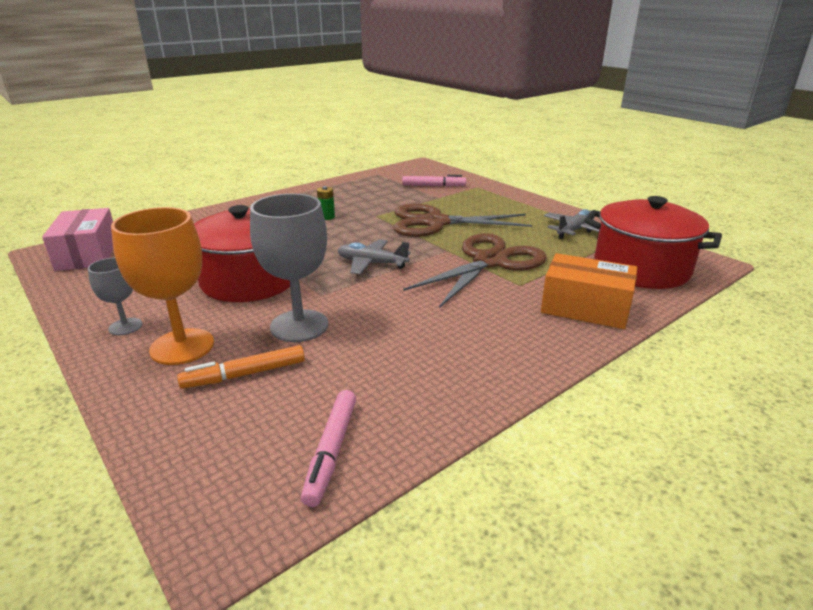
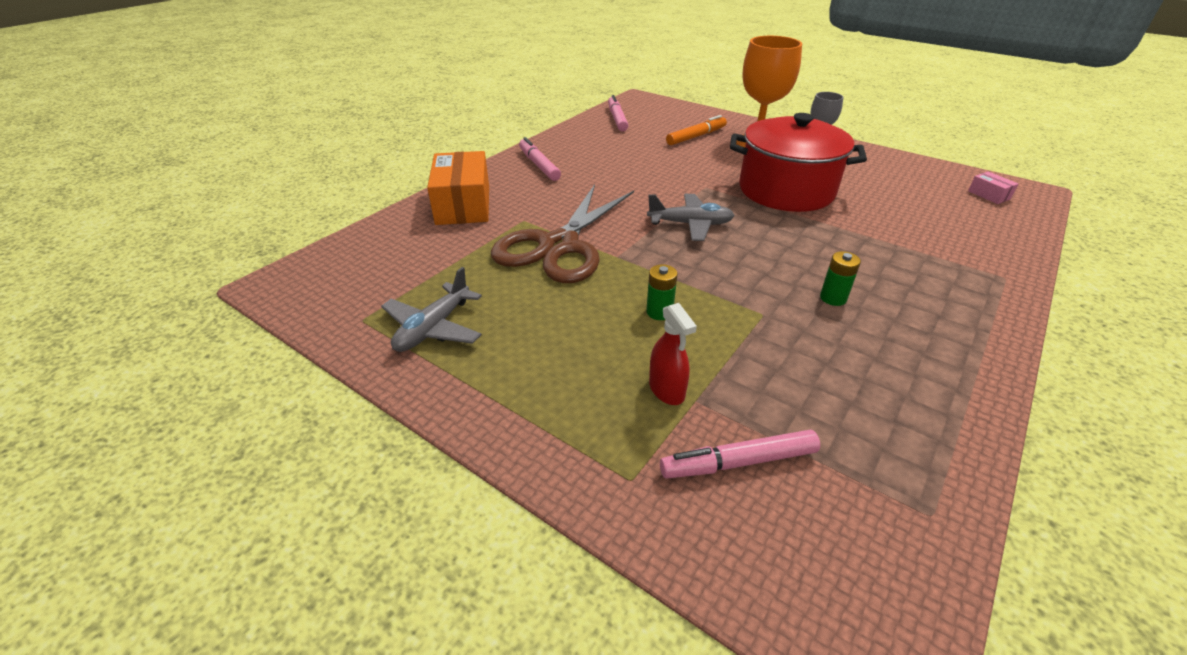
camera: 165 degrees right, 10 degrees up
(88, 254) = (988, 195): pink box -> pink box, size x0.44
(299, 326) = (695, 163): grey goblet -> none
(435, 222) = (659, 312): brown scissors -> green battery
(450, 201) = (666, 390): none -> red spray bottle
(499, 352) = (539, 165): none -> pink marker
(585, 308) = (463, 205): orange box -> orange box turned 75 degrees clockwise
(641, 269) = (376, 261): red pot -> none

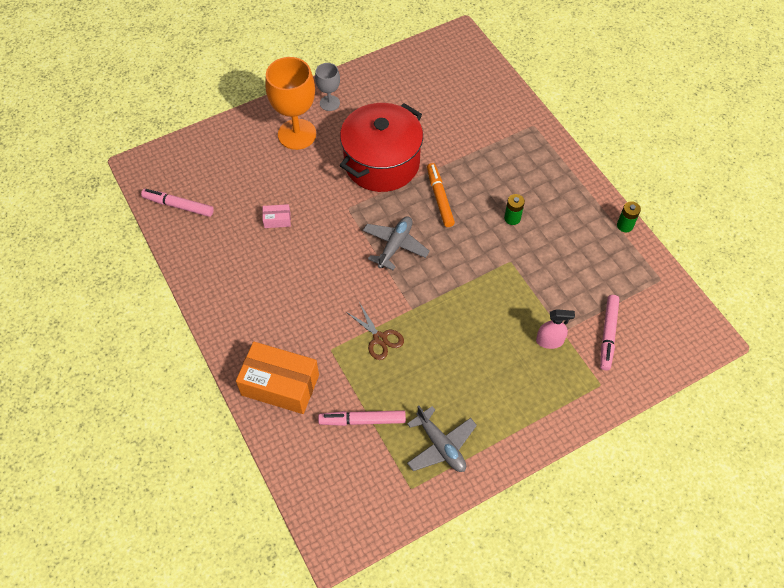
camera: 65 degrees left, 20 degrees up
(539, 165) = (239, 305): pink marker -> pink marker (362, 420)
(559, 246) = (380, 338): brown scissors -> brown scissors, size x0.45
(659, 312) = (483, 313): green battery -> green battery (625, 225)
(666, 390) = (549, 341): red spray bottle -> pink spray bottle
(696, 136) = (257, 167): orange marker -> orange marker (439, 198)
(988, 195) = (451, 60): pink box -> pink box (277, 220)

